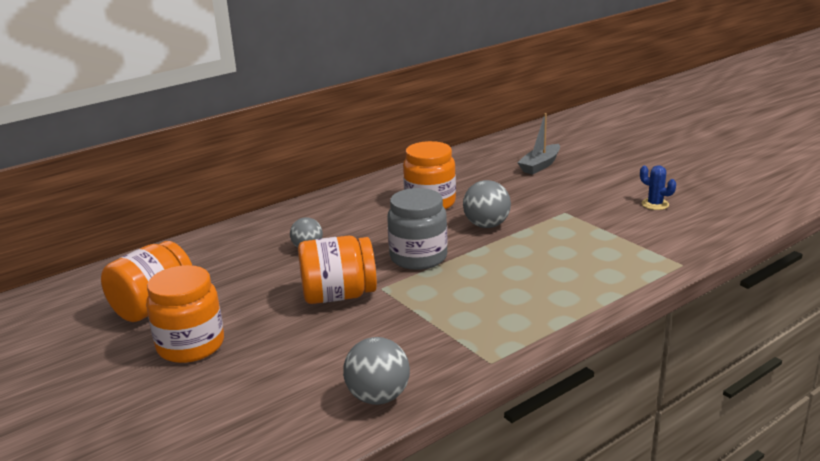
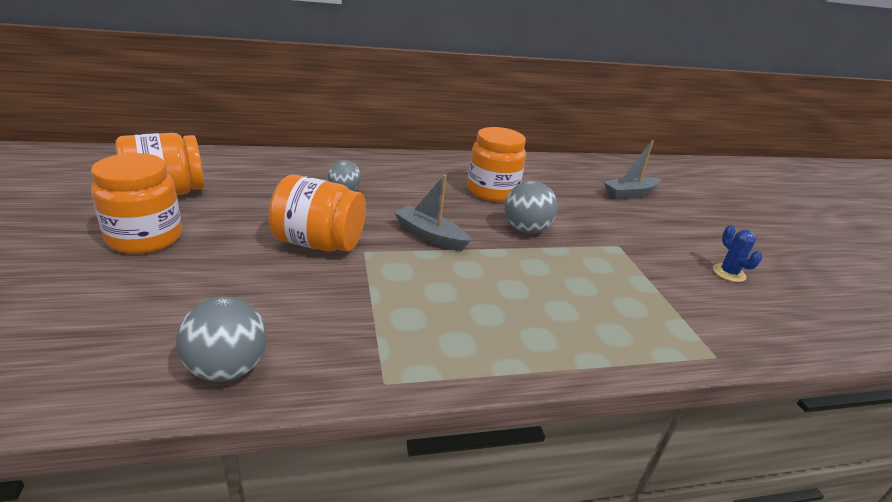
camera: 20 degrees right, 5 degrees up
(418, 257) = (430, 236): grey jar -> grey boat

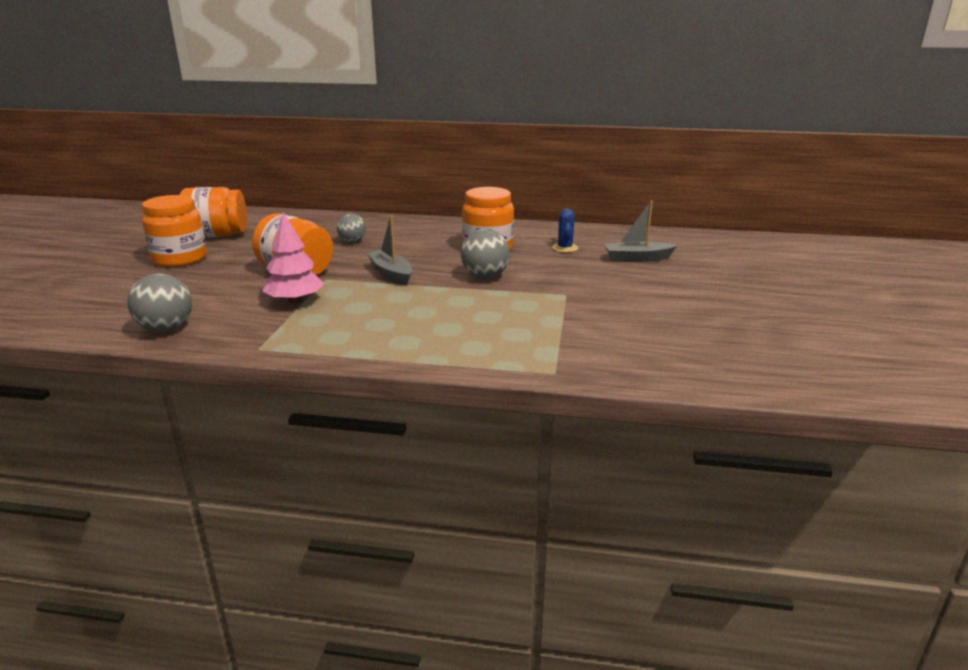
camera: 25 degrees right, 5 degrees down
(359, 291) = (295, 301): none -> pink tree
(728, 273) = (660, 323): blue cactus -> blue cactus (565, 248)

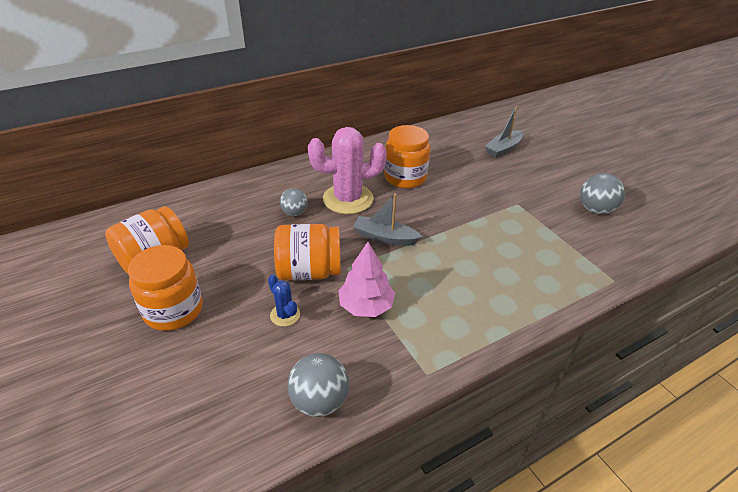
camera: 40 degrees left, 15 degrees up
(409, 246) = (348, 199): none -> pink cactus
(485, 276) = (448, 209): grey ball -> grey ball (595, 210)
(565, 248) = (450, 156): blue cactus -> blue cactus (285, 315)

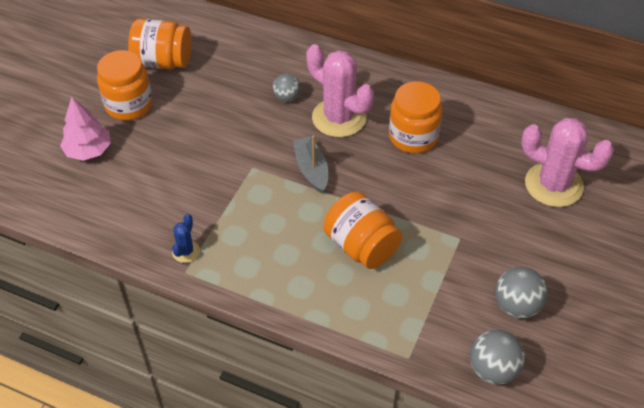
camera: 55 degrees right, 10 degrees up
(285, 315) = (173, 163): blue cactus -> blue cactus (186, 251)
(309, 271) = (228, 148): orange jar -> orange jar (361, 246)
(319, 401) = (117, 226): grey ball -> grey ball (493, 369)
(366, 306) = (221, 202): pink tree -> pink tree (88, 150)
(503, 149) = (553, 185): grey boat -> pink cactus

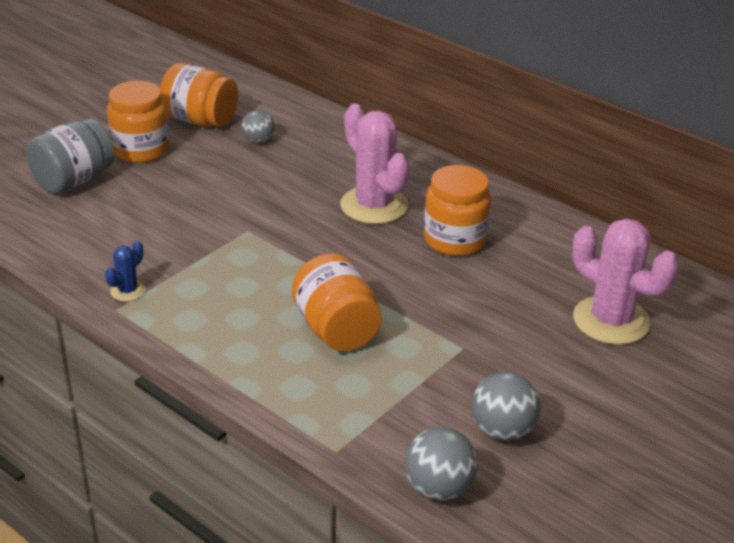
camera: 15 degrees right, 15 degrees down
(88, 150) = (73, 180): pink tree -> grey jar
(287, 97) = (322, 176): grey ball -> grey ball (258, 140)
(311, 169) = (315, 246): grey boat -> none

